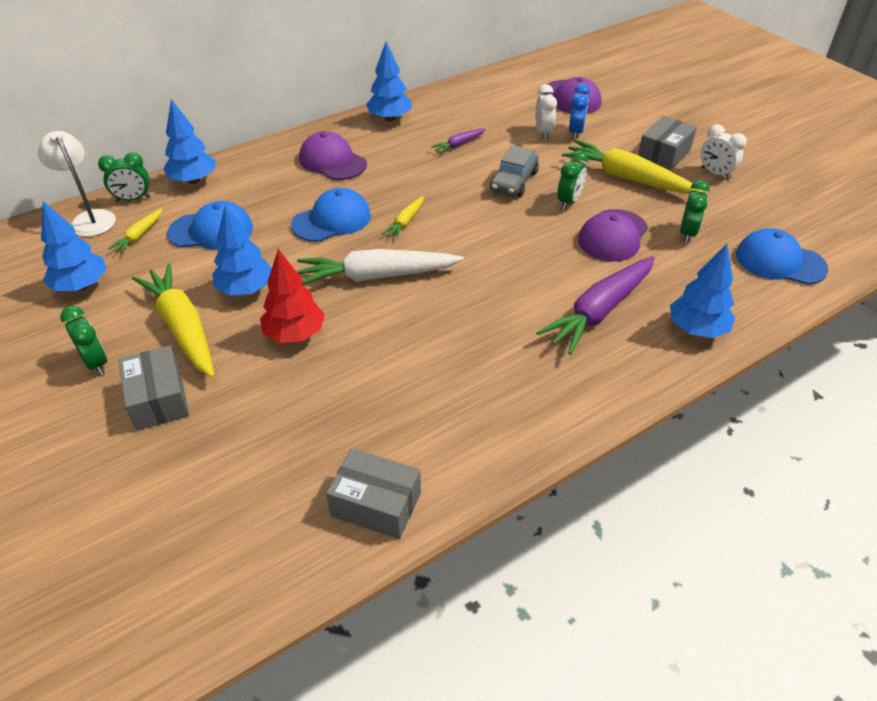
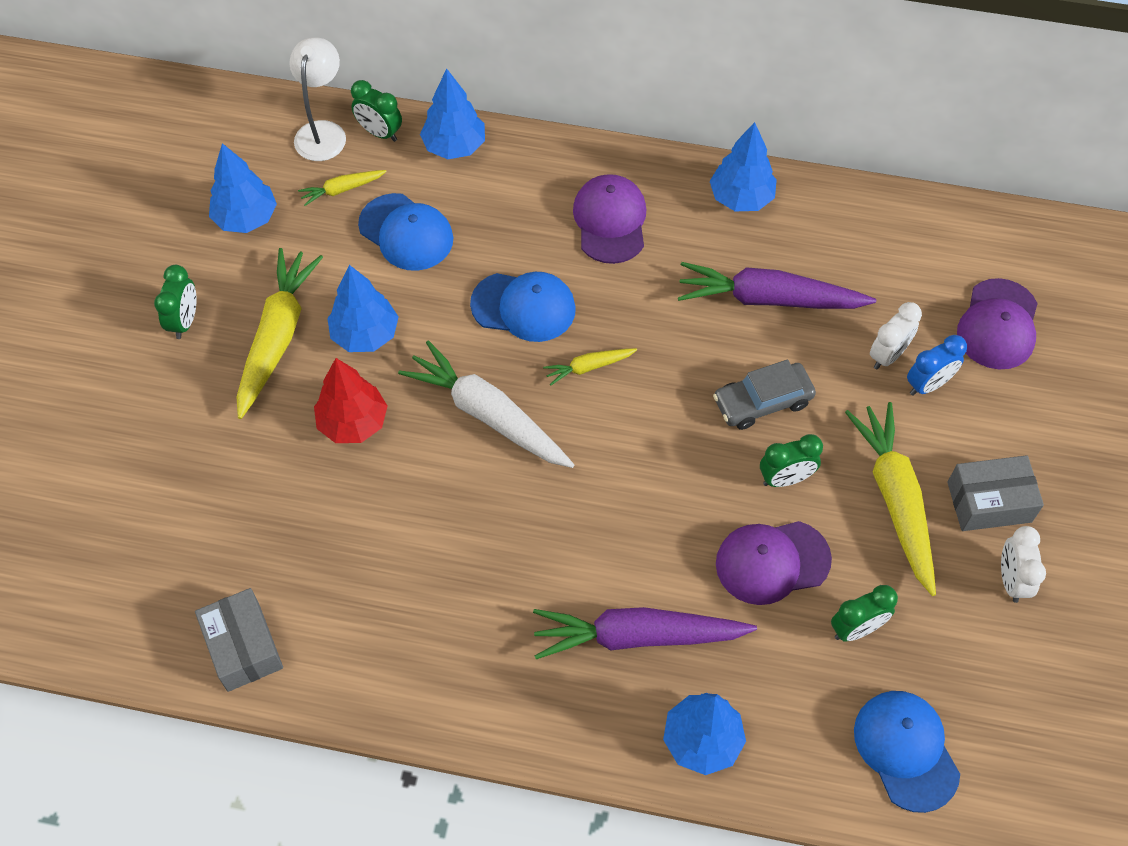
camera: 45 degrees right, 15 degrees up
(158, 399) = (194, 401): grey box -> none
(459, 145) = (769, 299): purple carrot -> purple carrot, size x2.09

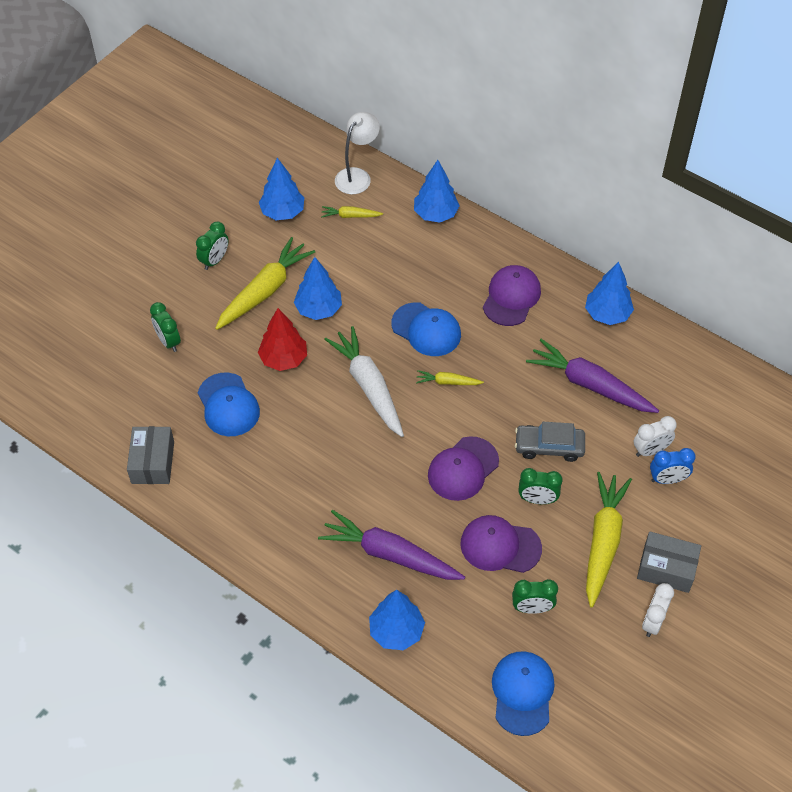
camera: 25 degrees right, 5 degrees down
(379, 133) = (392, 189): green clock -> green clock (168, 341)
(406, 232) = (376, 257): blue cap -> blue cap (228, 405)
(998, 325) = (739, 460): purple cap -> purple cap (463, 469)

